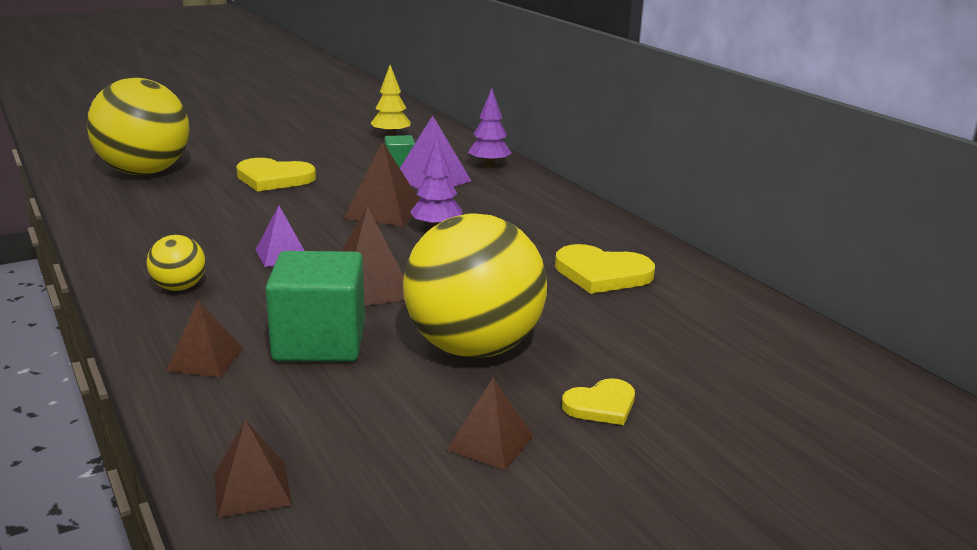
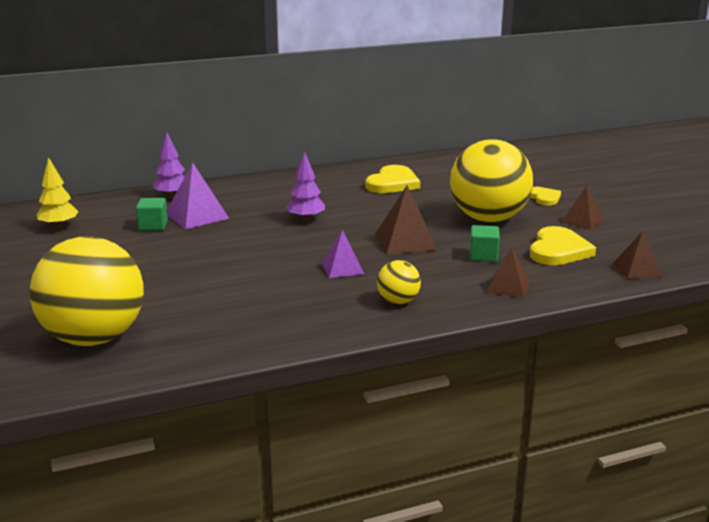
camera: 80 degrees left, 0 degrees up
(274, 178) = (156, 275): yellow heart -> yellow heart (558, 250)
(319, 342) = (483, 255): green cube -> green cube, size x0.52
(384, 211) = (263, 234): brown pyramid -> none

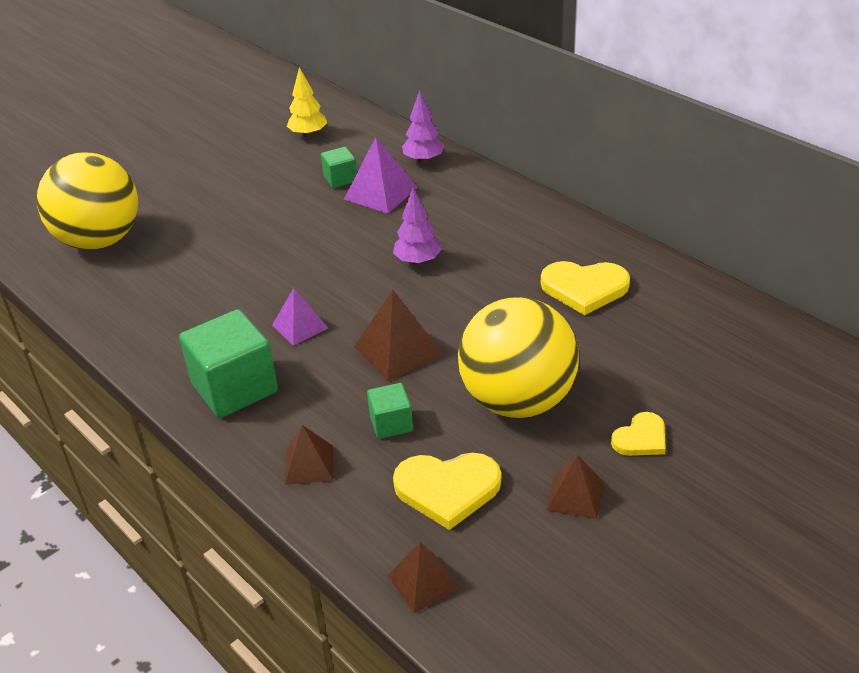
camera: 70 degrees right, 15 degrees up
(398, 301) = (234, 388): yellow ball -> green cube

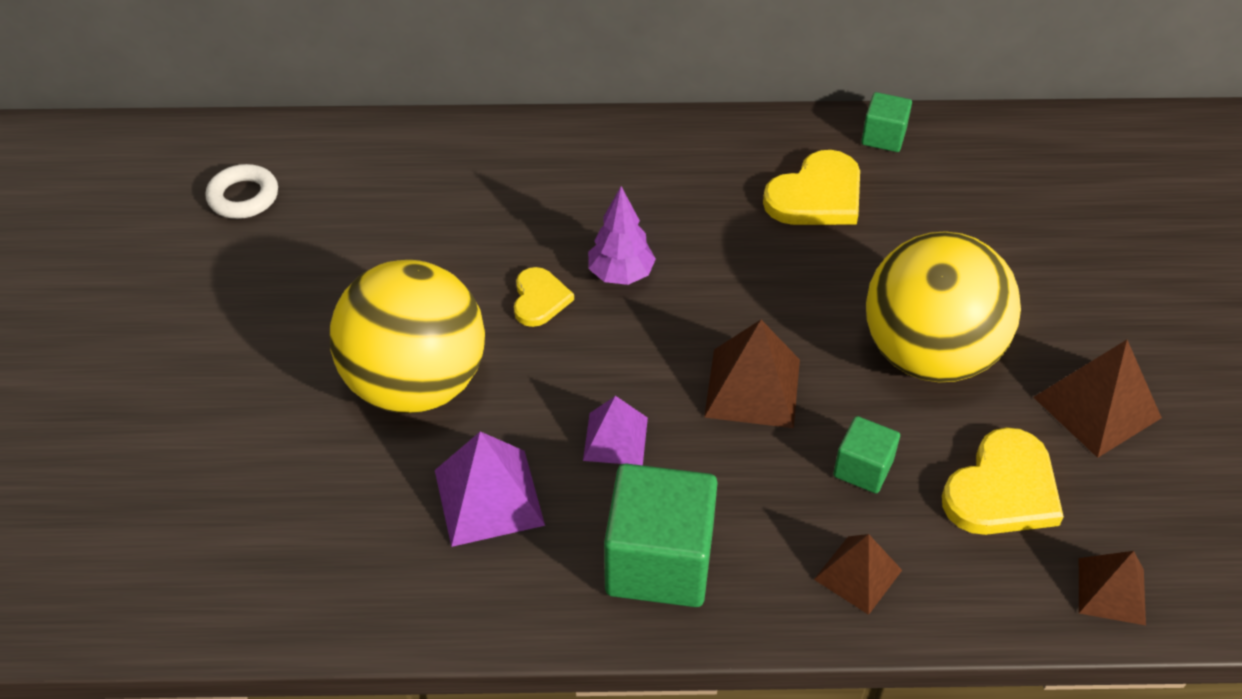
camera: 50 degrees left, 10 degrees up
(100, 241) = (186, 521): yellow ball -> yellow ball (416, 384)
(308, 134) = (243, 197): yellow tree -> white ring
(340, 179) = (379, 231): green cube -> green cube (883, 137)
(380, 193) = (455, 219): purple pyramid -> purple pyramid (488, 497)
(423, 160) = (441, 148): purple tree -> none
(575, 495) = (1096, 407): brown pyramid -> brown pyramid, size x1.53
(641, 438) = (1065, 312): yellow heart -> yellow heart (539, 299)

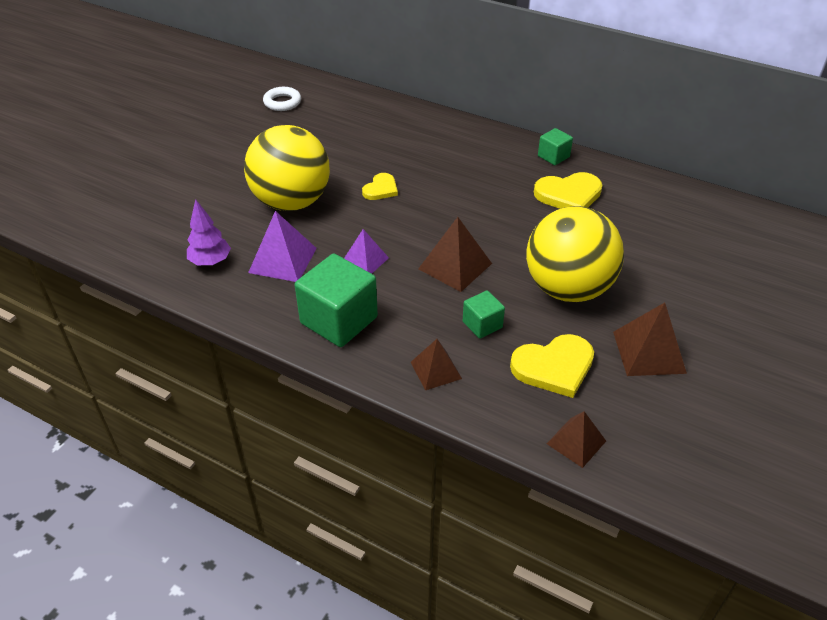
camera: 30 degrees right, 5 degrees down
(620, 275) = (430, 193): purple tree -> purple tree (210, 262)
(883, 137) = (633, 181): green cube -> green cube (553, 156)

